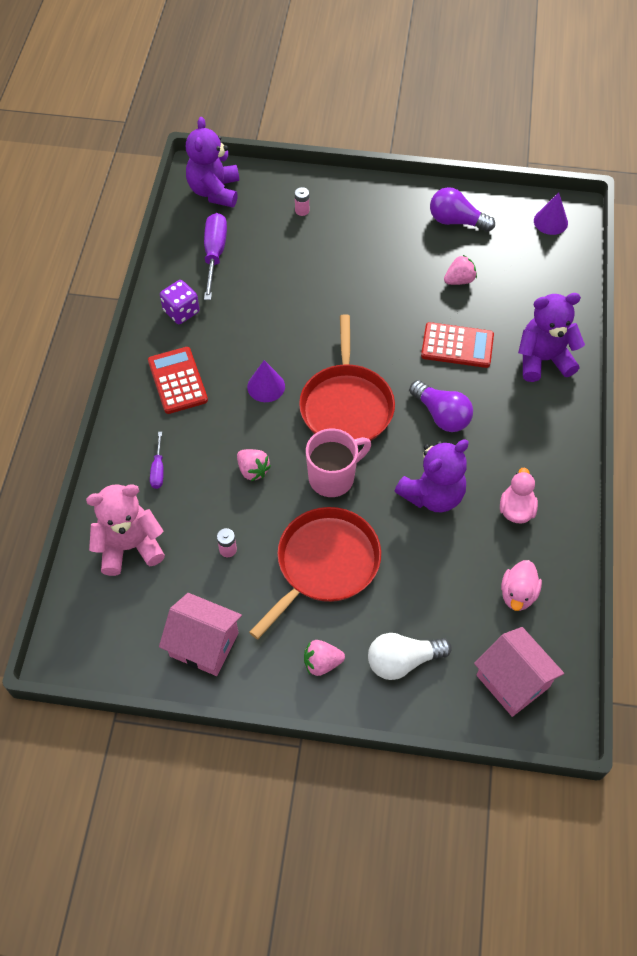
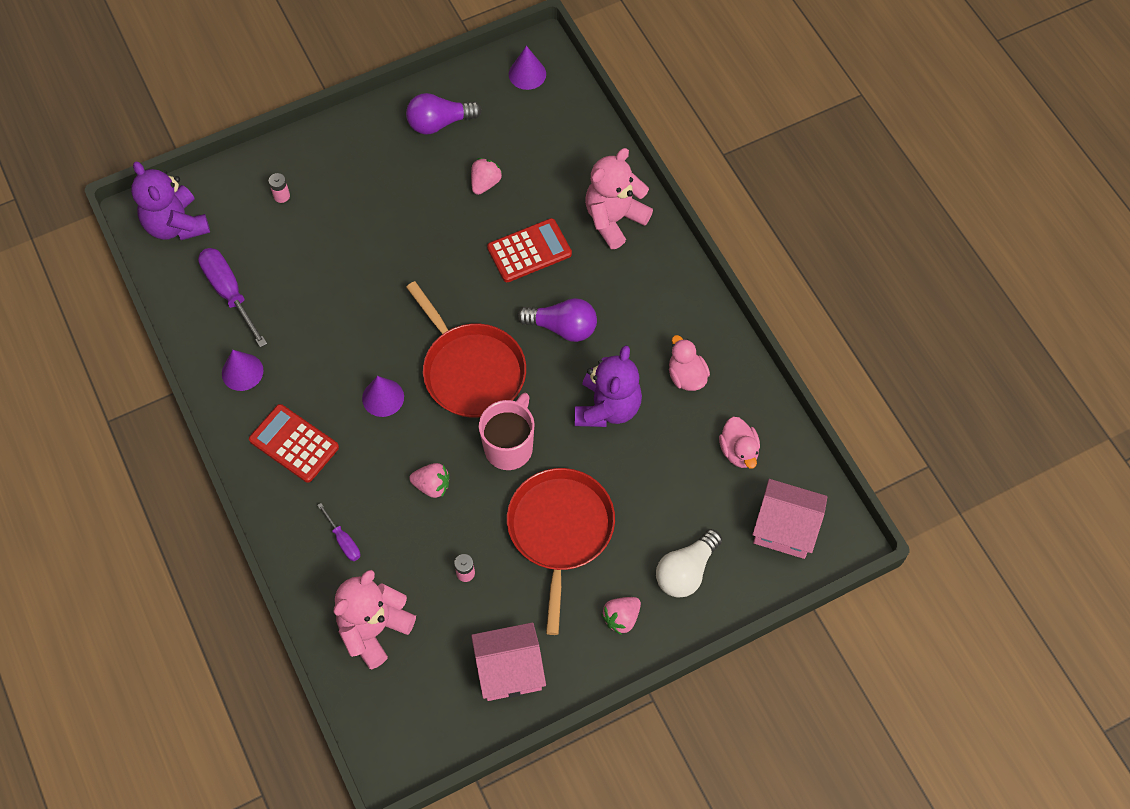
camera: 35 degrees left, 5 degrees up
(181, 311) = (242, 372): purple dice -> purple cone
(543, 359) = (614, 219): purple teddy bear -> pink teddy bear

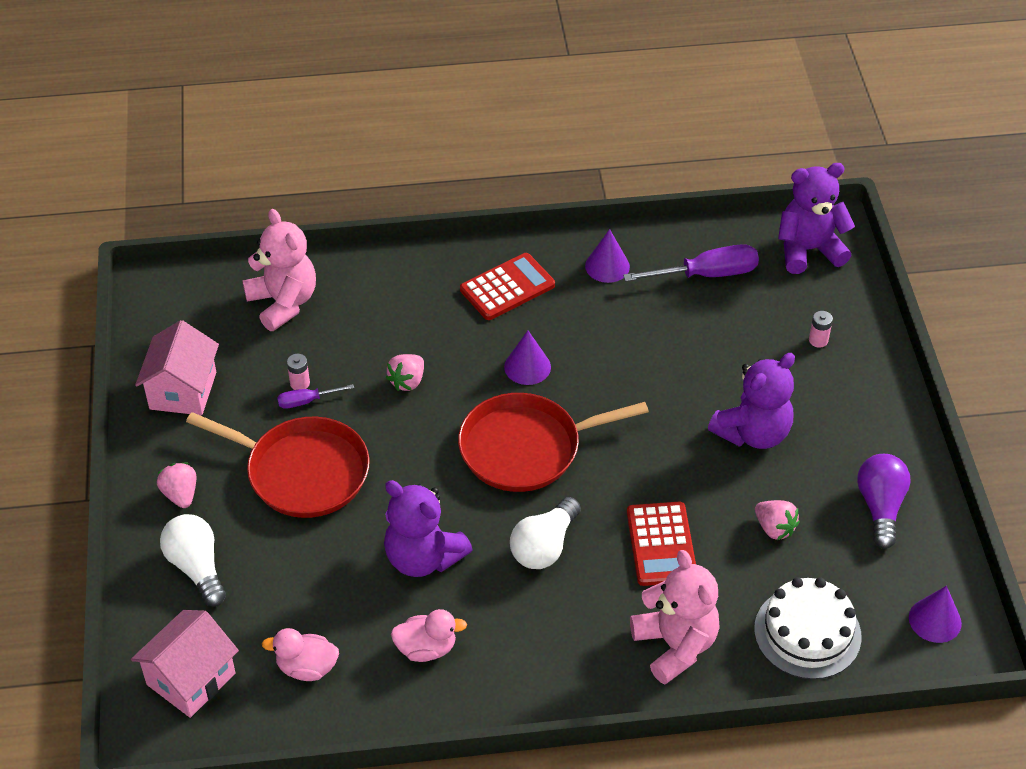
camera: 110 degrees right, 15 degrees down
(343, 540) = (384, 301): purple screwdriver -> purple screwdriver (307, 401)
(397, 218) = (753, 433): none -> purple teddy bear
(509, 446) = (419, 456): pink mug -> none
(562, 327) = (544, 546): purple light bulb -> white light bulb
(569, 144) = (807, 633): none -> white cake

